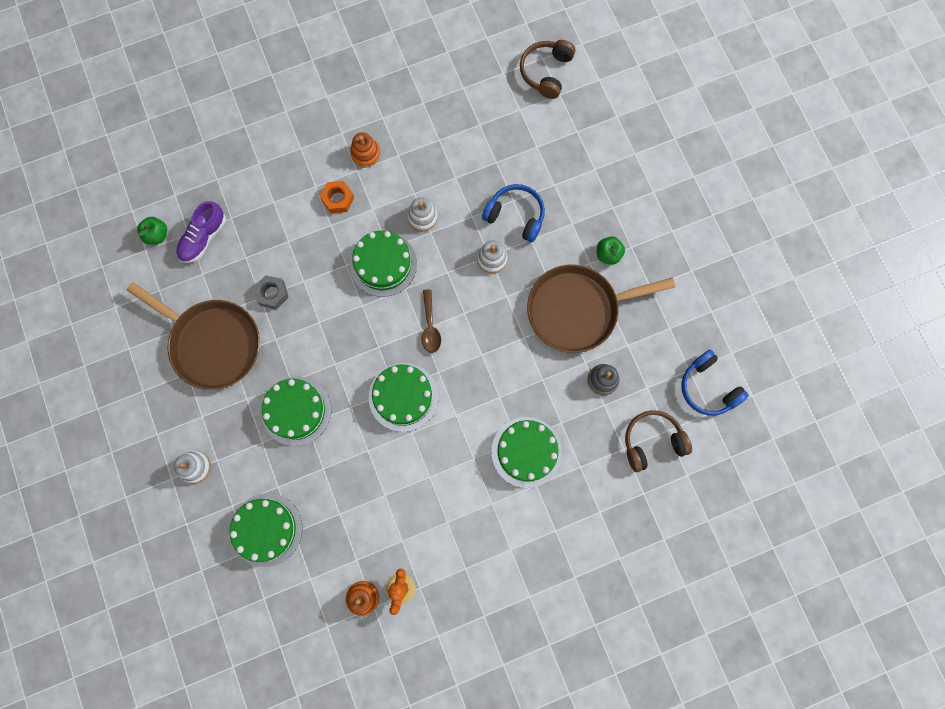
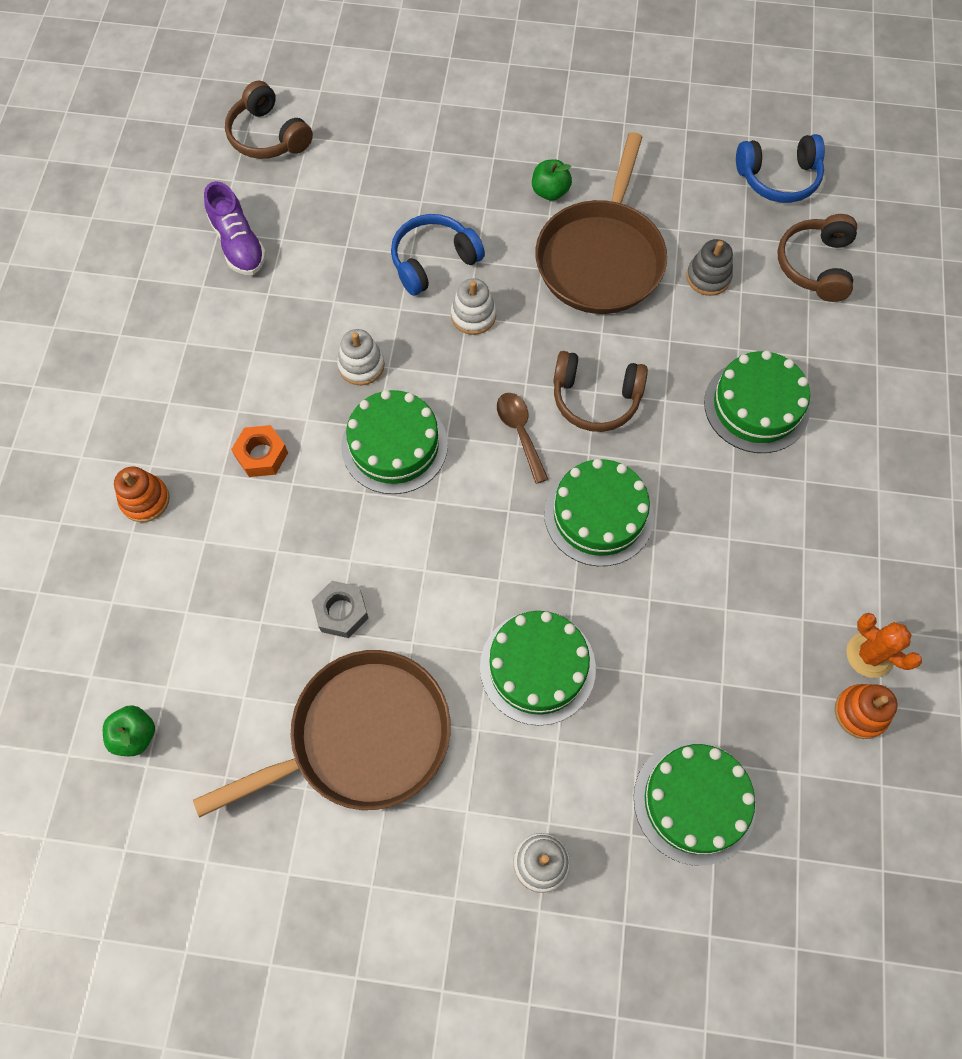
camera: 60 degrees left, 10 degrees down
(203, 238) = (189, 667): purple shoe -> purple shoe (239, 244)
(365, 154) = (222, 388): orange stacking toy -> orange stacking toy (145, 500)
(430, 327) = (520, 432): brown spoon -> brown spoon turned 135 degrees counterclockwise
(477, 357) = (595, 398): none -> brown headphones

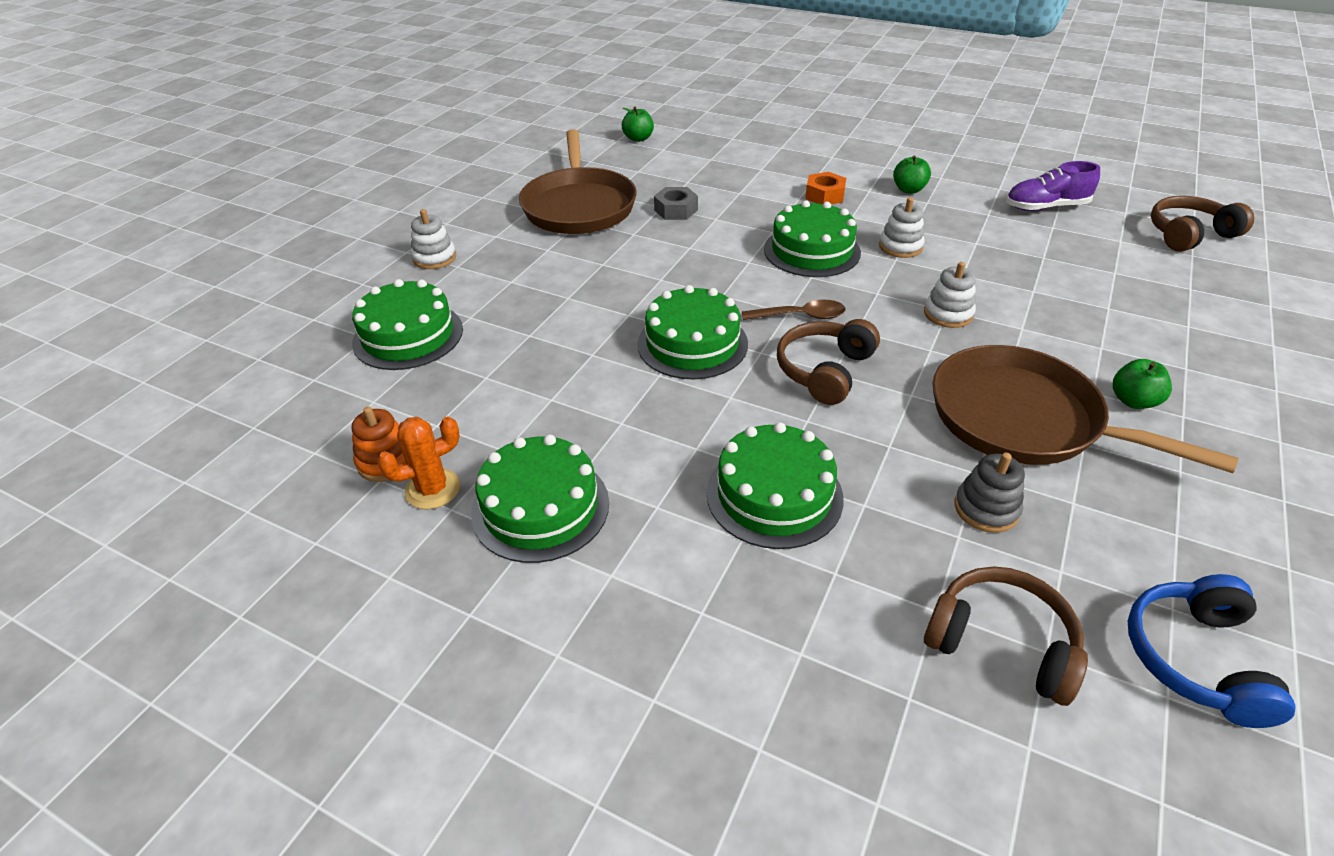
camera: 110 degrees right, 25 degrees down
(145, 500) = (804, 153): orange stacking toy -> none
(226, 371) = (909, 190): none -> green apple
(433, 261) = (1022, 302): blue headphones -> none
(537, 667) = (574, 283): green cake -> green cake (540, 507)

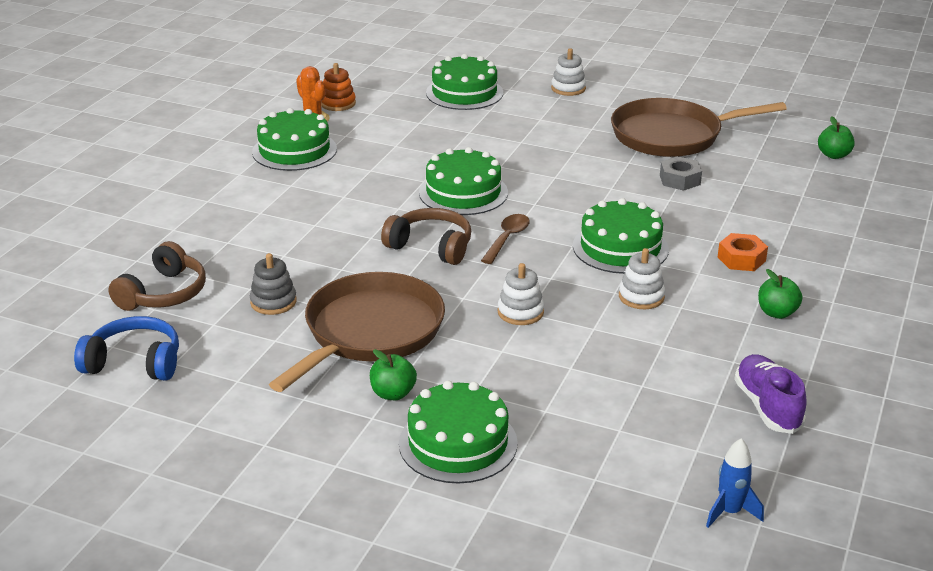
camera: 85 degrees right, 10 degrees down
(774, 495) = (296, 223): green cake -> green cake (458, 443)
(800, 316) = (507, 238): brown spoon -> brown spoon turned 150 degrees counterclockwise
(1189, 234) = (730, 512): brown headphones -> blue rocket

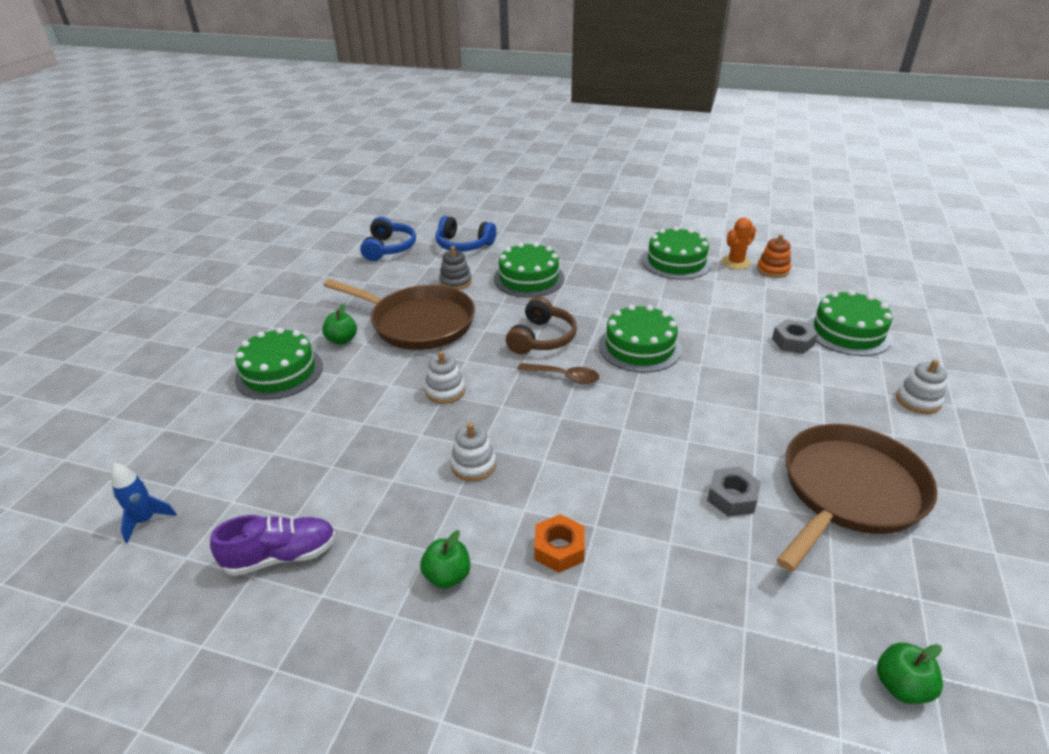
camera: 85 degrees right, 5 degrees up
(163, 293) = (463, 245): brown headphones -> blue headphones
(474, 119) = (792, 342): none -> grey nut
(620, 247) = (564, 449): green cake -> green cake (529, 278)
(671, 135) = (849, 491): brown pan -> brown pan turned 60 degrees clockwise

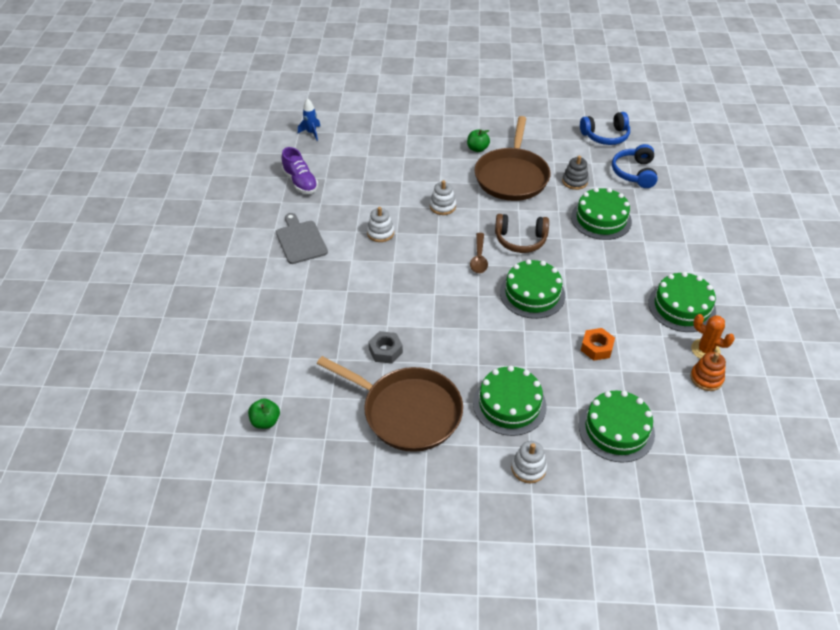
camera: 75 degrees right, 10 degrees up
(279, 372) = (435, 134): green cake -> green cake (509, 404)
(447, 576) = (300, 240): green apple -> grey cutting board
(559, 549) = (326, 278): orange nut -> orange nut (596, 348)
(792, 342) = (581, 389): grey nut -> none

